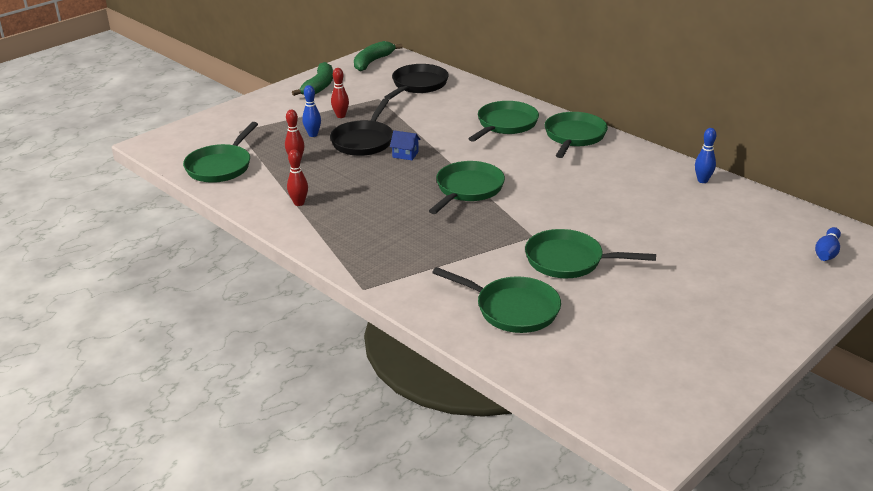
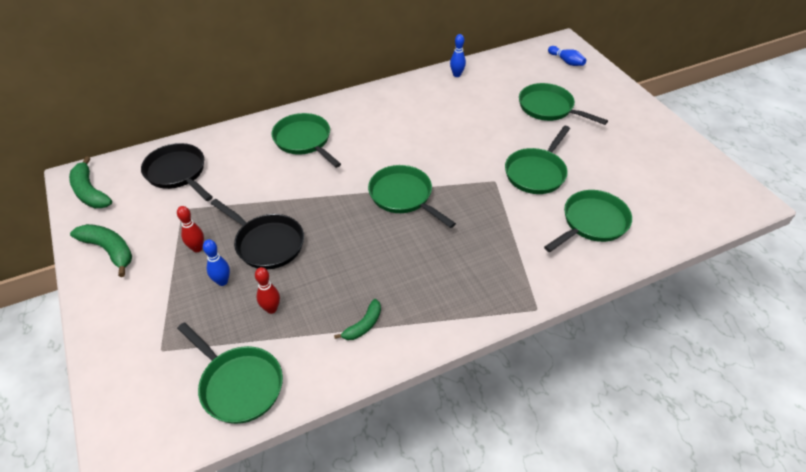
camera: 70 degrees left, 15 degrees up
(299, 203) = (363, 325): red bowling pin -> green banana
(405, 154) = (315, 220): blue house -> none
(574, 137) = (353, 110): green pan -> green pan (549, 108)

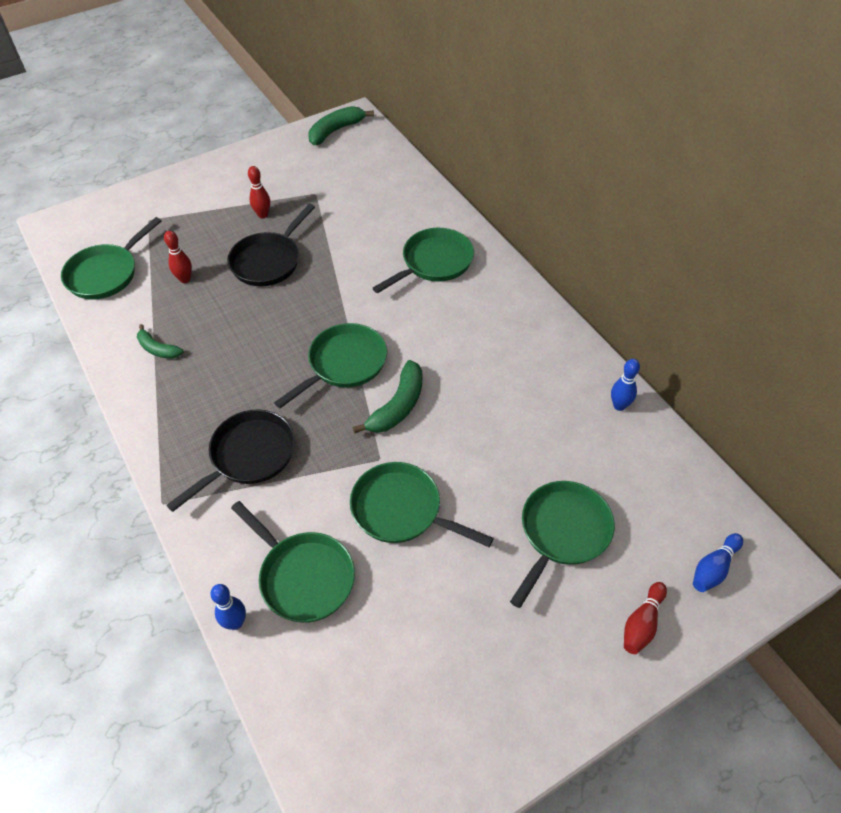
camera: 85 degrees right, 5 degrees up
(109, 250) = (261, 162): green banana -> green banana (398, 406)
(178, 173) = (367, 178): black pan -> black pan (248, 456)
(222, 281) = (220, 240): blue bowling pin -> blue bowling pin (235, 623)
(602, 89) = (642, 623): none -> red bowling pin

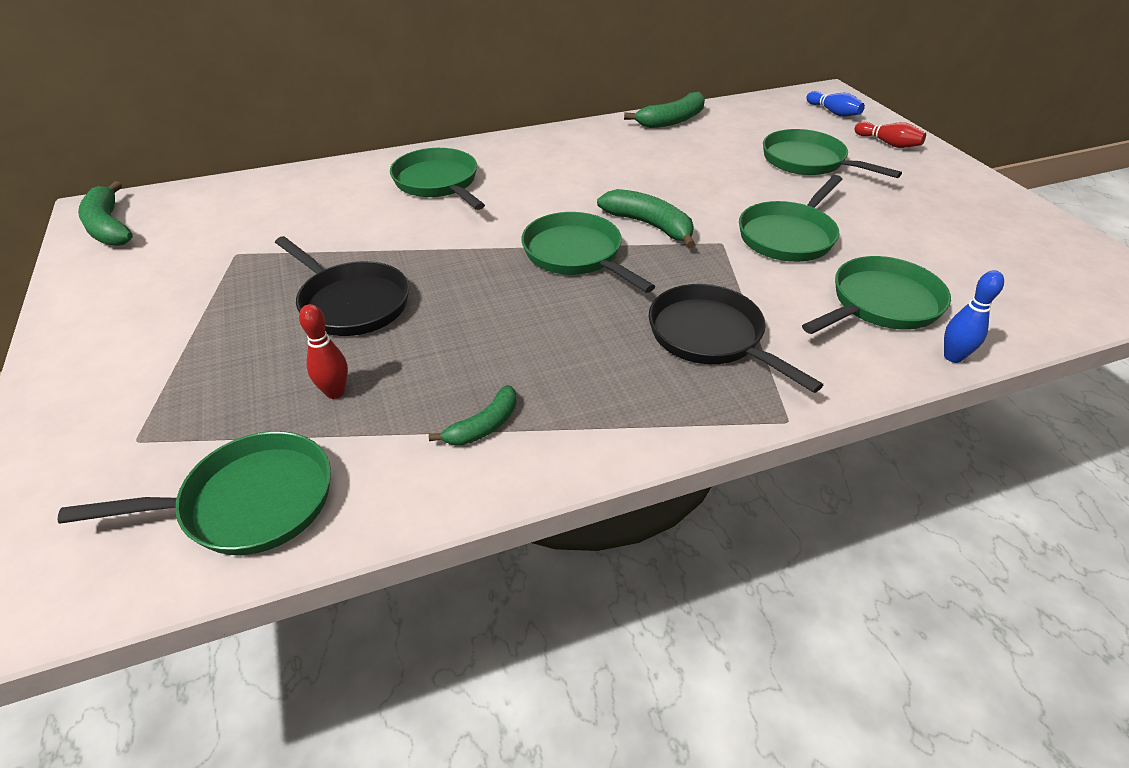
camera: 80 degrees left, 10 degrees down
(106, 273) = (248, 503): green pan -> green pan turned 60 degrees counterclockwise
(263, 215) = (242, 303): red bowling pin -> none
(619, 406) = (672, 120): blue bowling pin -> green banana

